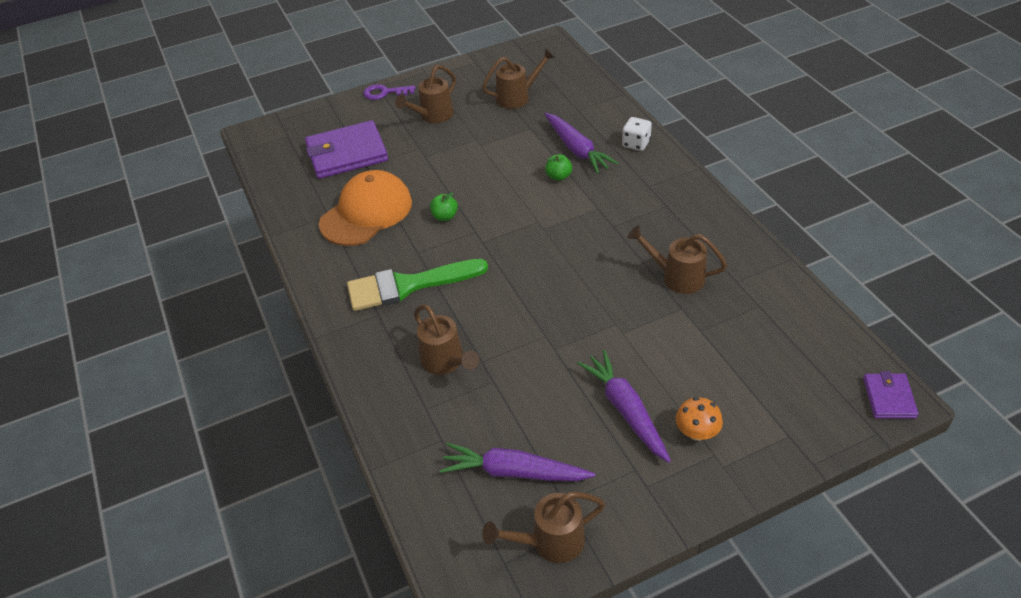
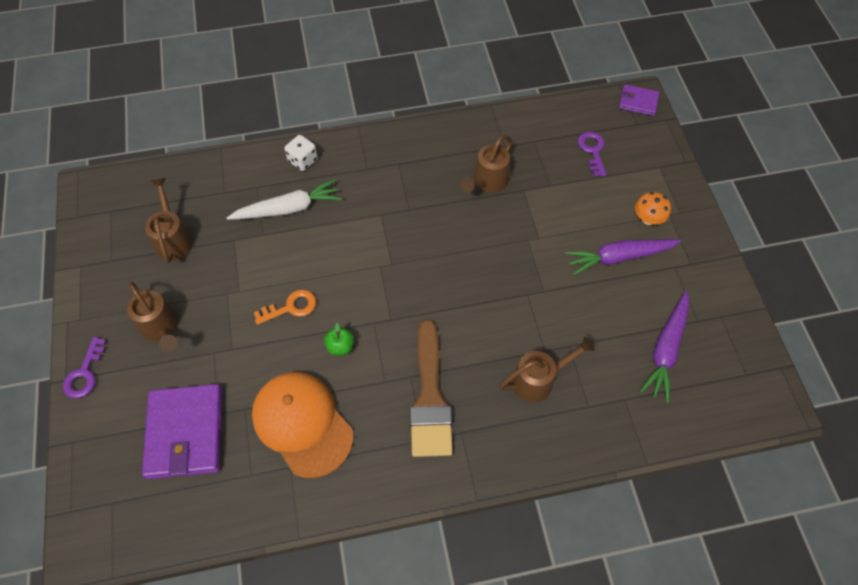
camera: 80 degrees left, 15 degrees up
(408, 285) = (430, 397): green brush -> brown brush
(474, 178) = (291, 307): none -> orange key
(550, 542) = (731, 339): brown watering can -> none
(558, 176) = (322, 233): green apple -> none
(577, 149) = (288, 209): purple carrot -> white carrot
(775, 362) = (592, 150): none -> purple key

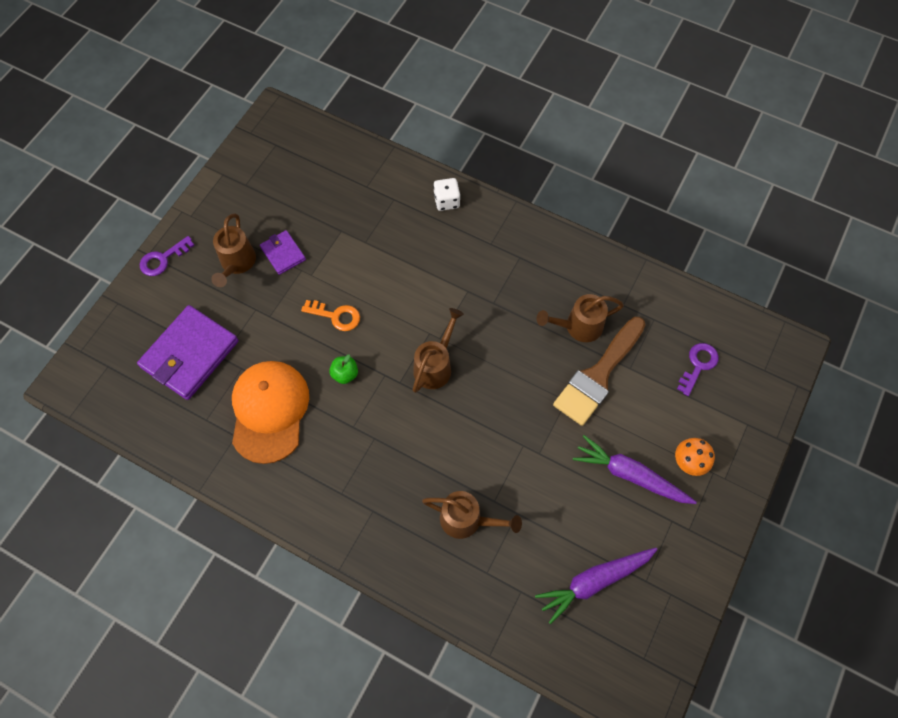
camera: 40 degrees right, 5 degrees up
(173, 239) = (300, 199): brown watering can -> brown watering can (435, 366)
(288, 209) = (401, 234): white carrot -> none
(430, 397) = (374, 465): brown brush -> brown brush (598, 375)
(638, 102) = (786, 350): purple wallet -> purple wallet (283, 253)

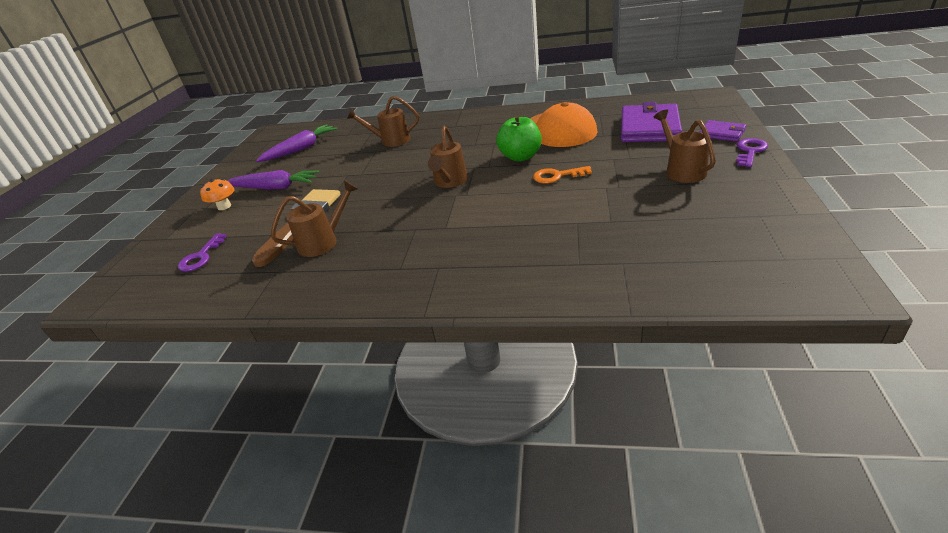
camera: 165 degrees right, 30 degrees down
(283, 253) = (648, 189): purple wallet -> purple wallet (722, 133)
(345, 374) = (520, 157): green apple -> green apple, size x1.81
(446, 201) = (513, 284): white dice -> none

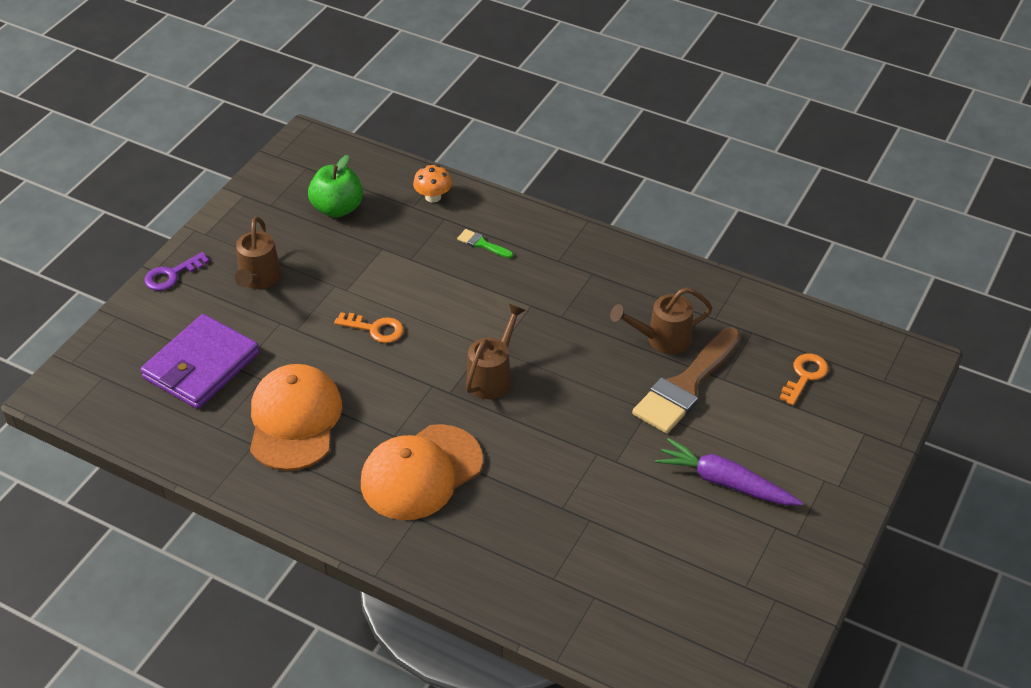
camera: 165 degrees left, 10 degrees up
(201, 257) = (805, 376): purple key -> orange key
(224, 206) = (796, 469): orange mushroom -> orange mushroom (433, 197)
(301, 149) = (683, 587): purple carrot -> none
(391, 141) = (529, 526): brown watering can -> none
(465, 137) = (421, 472): none -> orange cap
(520, 157) = (385, 385): green apple -> green apple (337, 208)
(521, 255) = (482, 244): none -> green brush
(722, 133) = (153, 315): purple wallet -> none

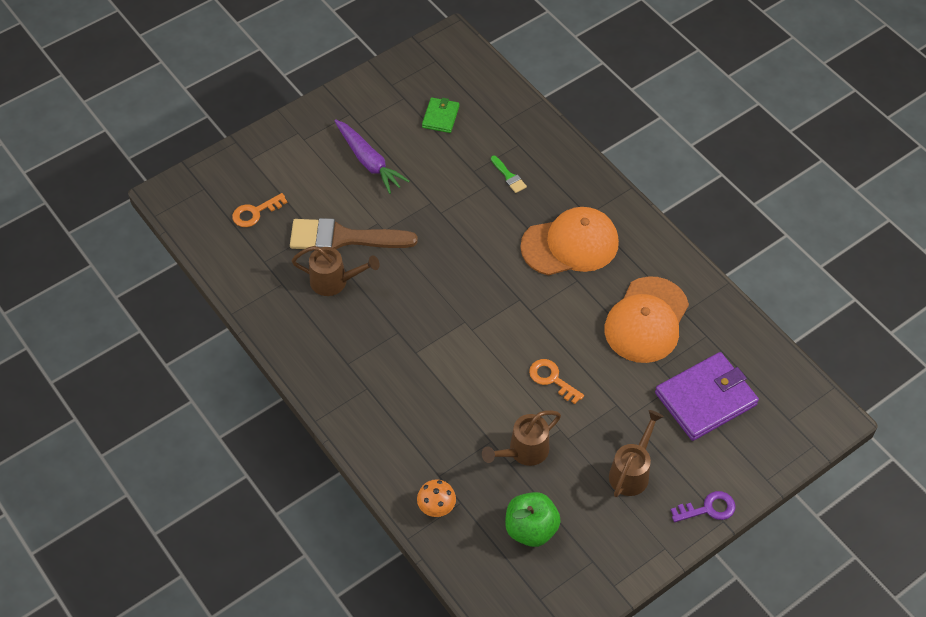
camera: 155 degrees left, 10 degrees up
(482, 244) = (421, 431): green brush -> green brush (509, 176)
(492, 376) = (481, 300): brown watering can -> brown watering can (523, 451)
(678, 577) = (440, 117): none -> green wallet
(686, 385) = (344, 238): brown brush -> brown brush turned 150 degrees counterclockwise

